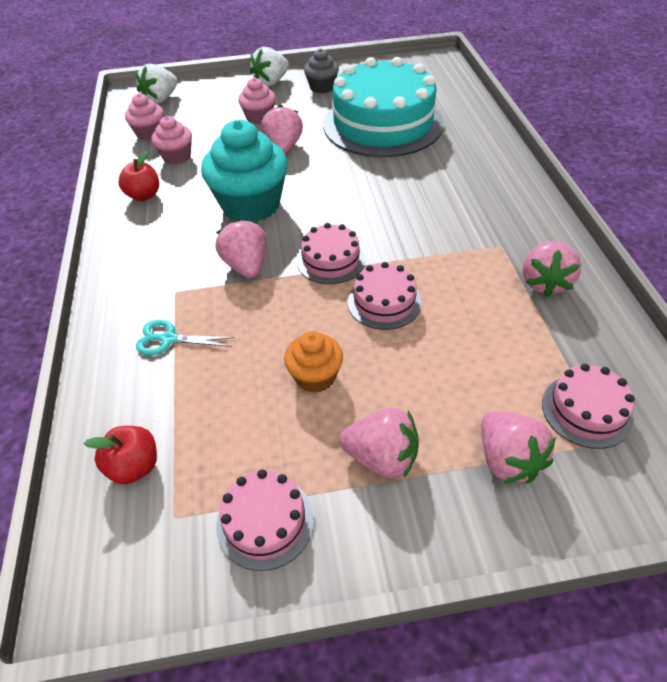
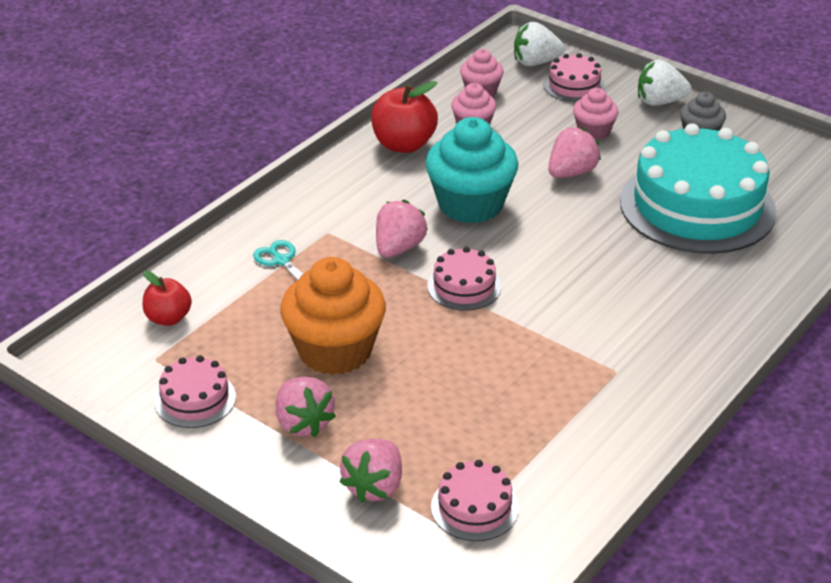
camera: 45 degrees right, 10 degrees down
(144, 195) = (403, 144): red apple -> red apple, size x1.60
(315, 376) = (335, 350): orange cupcake -> orange cupcake, size x1.89
(384, 302) = (454, 342): pink cake -> pink cake (574, 85)
(544, 283) = (599, 420): pink strawberry -> none

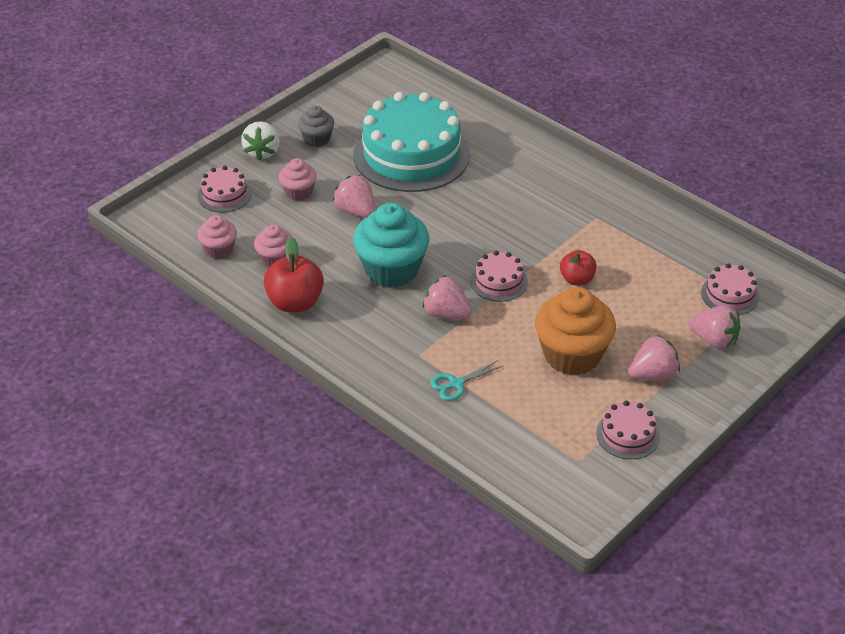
camera: 85 degrees left, 5 degrees up
(168, 318) = (528, 454): red apple -> red apple (577, 279)
(535, 62) = (179, 212): white strawberry -> none

